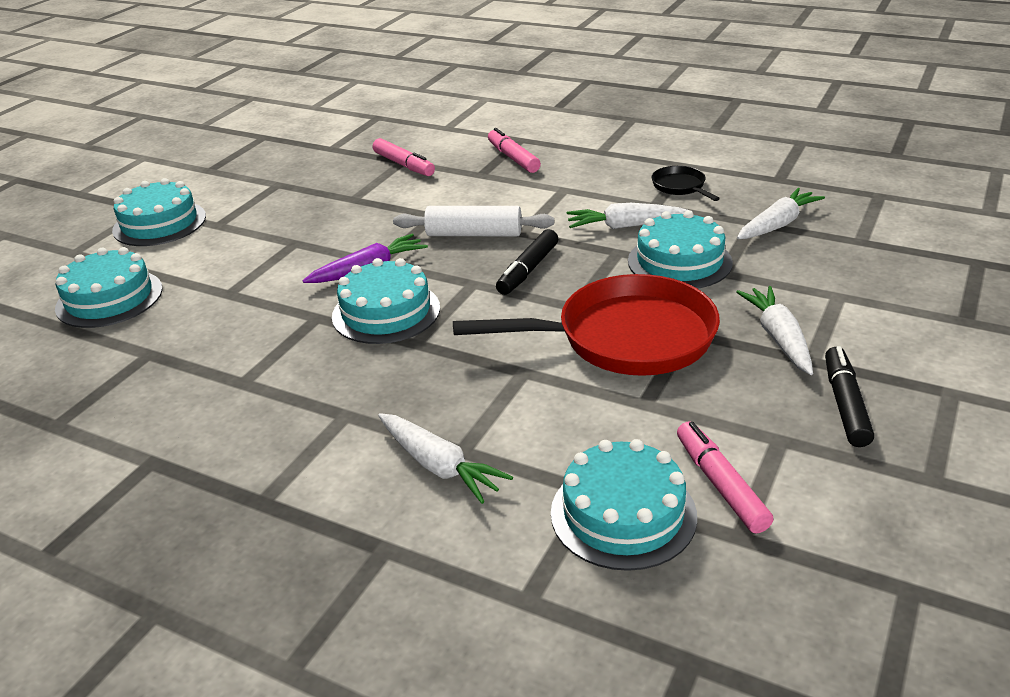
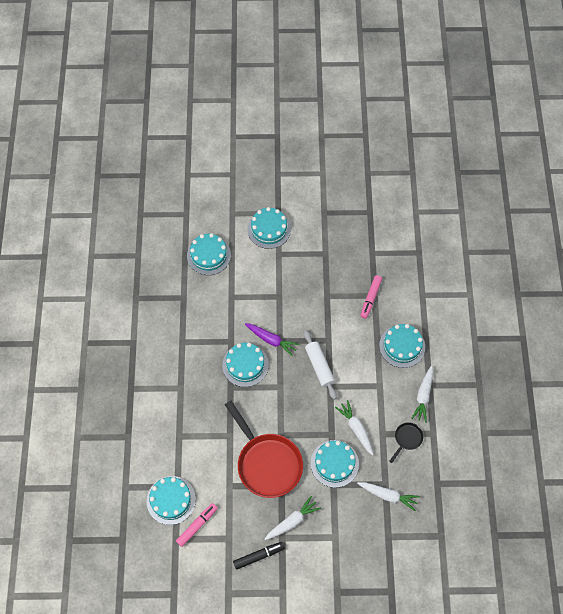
camera: 60 degrees right, 30 degrees up
(439, 466) = (168, 433): white carrot -> white carrot (423, 396)
(513, 158) = (402, 346): pink marker -> turquoise cake
(528, 270) = (300, 404): black marker -> none

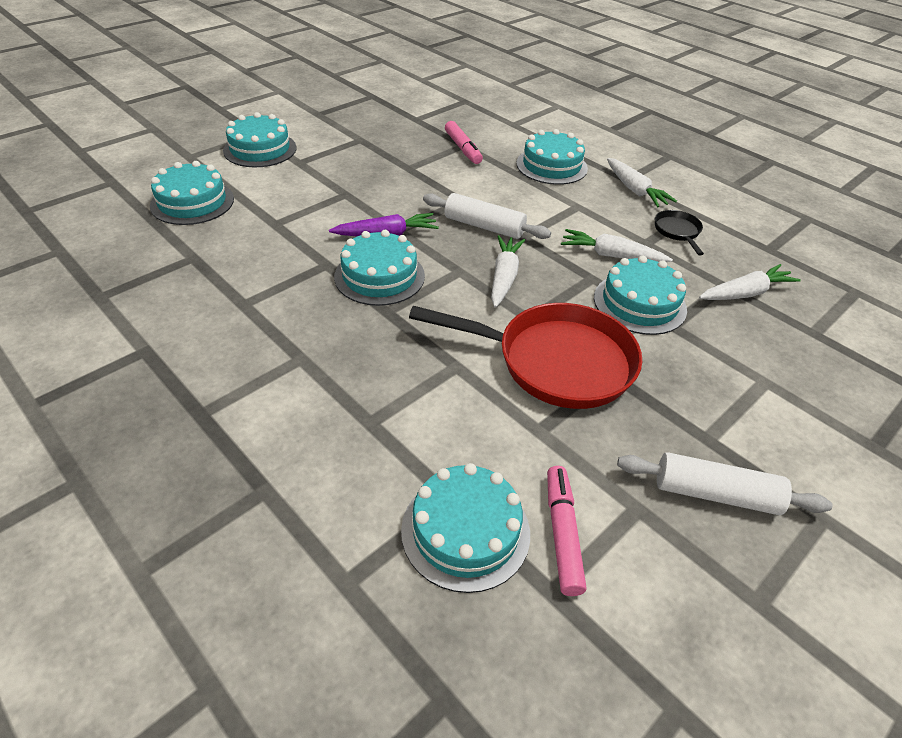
camera: 45 degrees left, 20 degrees down
(258, 556) = (715, 493): black marker -> white rolling pin
(292, 521) = (688, 406): white carrot -> white carrot (504, 277)

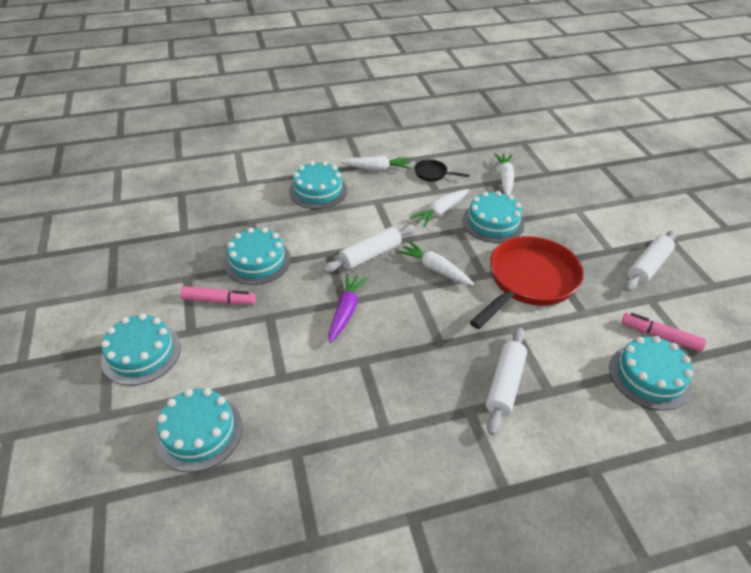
camera: 60 degrees left, 0 degrees up
(357, 378) = (504, 384): none -> white rolling pin
(379, 276) = (396, 333): turquoise cake -> turquoise cake (257, 261)
(463, 148) = (256, 224): pink marker -> pink marker (219, 300)

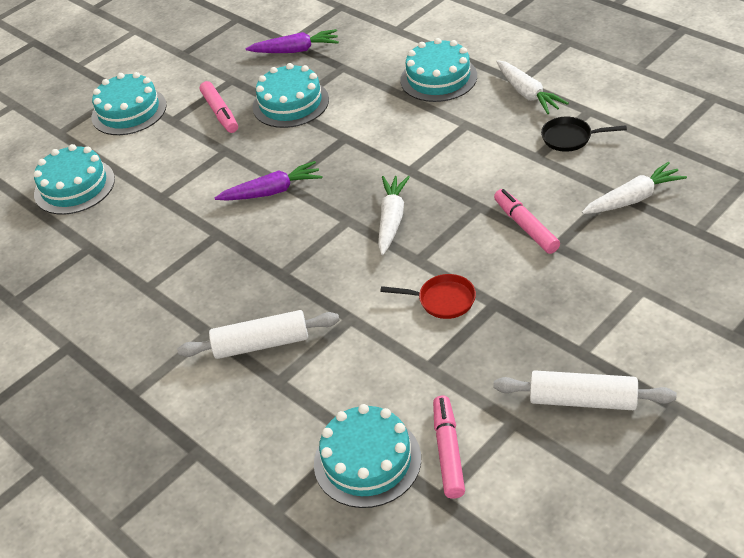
camera: 65 degrees right, 0 degrees up
(199, 233) = (295, 50): none -> purple carrot
(370, 255) = (369, 165): white rolling pin -> none
(433, 173) = (570, 138): black pan -> black pan turned 75 degrees counterclockwise
(440, 211) = (499, 178): white carrot -> none
(493, 222) = (525, 227): turquoise cake -> pink marker
(529, 281) = (443, 300): red pan -> red pan, size x0.44

